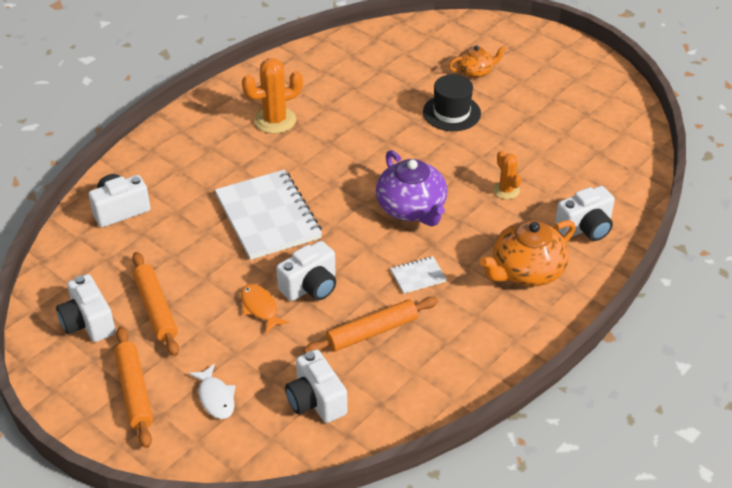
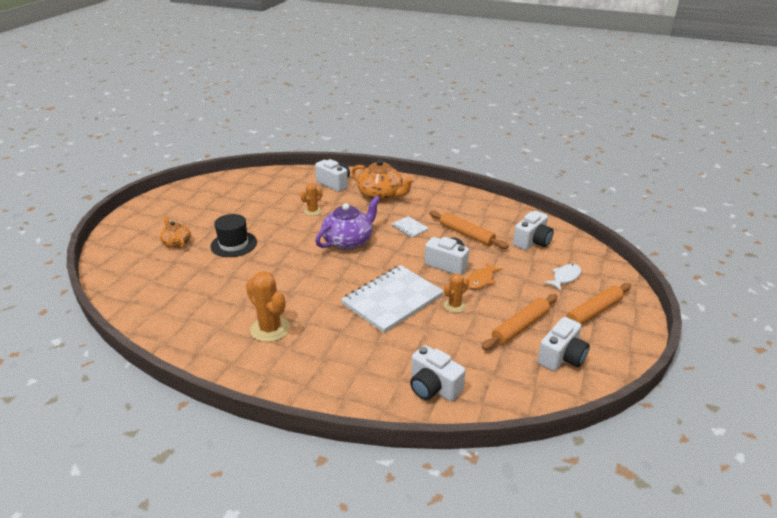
camera: 110 degrees left, 10 degrees down
(226, 266) = (454, 306): none -> orange cactus

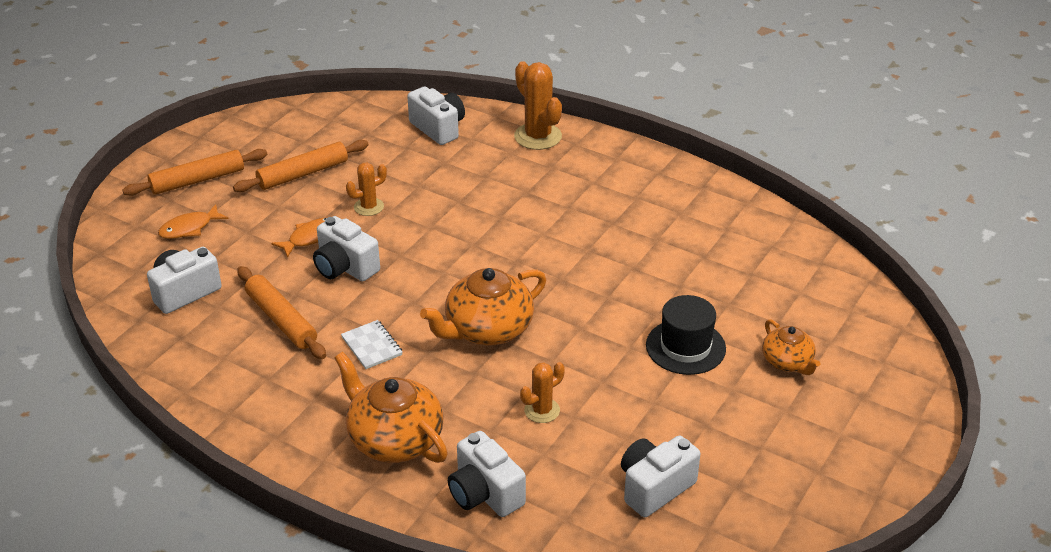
camera: 170 degrees left, 5 degrees up
(270, 329) = (615, 204): orange cactus -> orange cactus (538, 136)
(348, 241) = (487, 329): purple teapot -> orange teapot
(392, 300) = (448, 223): white notebook -> none
(561, 357) = (282, 139): white camera -> white camera (654, 487)
(565, 277) = (189, 228): white fish -> orange fish

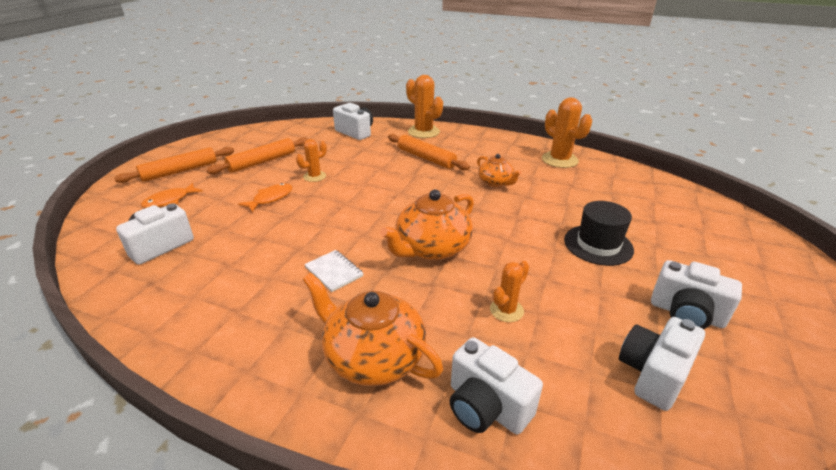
camera: 10 degrees left, 5 degrees down
(281, 320) = (248, 259): orange rolling pin -> orange rolling pin (426, 158)
(345, 267) = (301, 215): white camera -> white camera (686, 314)
(712, 210) = (559, 160): none -> orange cactus
(787, 362) = (684, 247): orange teapot -> orange teapot (495, 182)

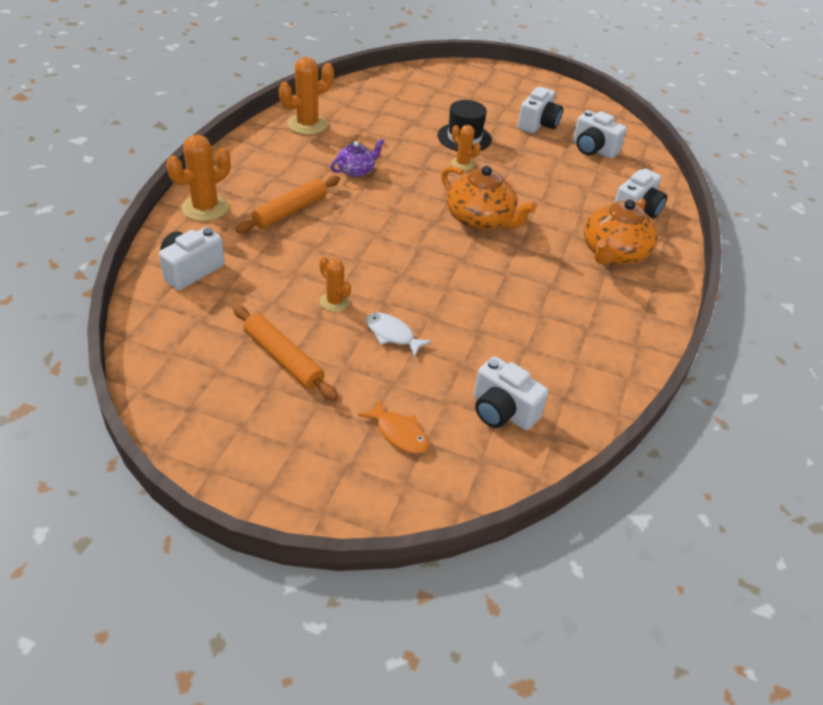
camera: 95 degrees left, 10 degrees up
(180, 171) = (306, 449): orange rolling pin -> none
(270, 198) = (392, 334): orange fish -> white fish
(334, 272) = (524, 276): white notebook -> none
(495, 182) = (356, 170): orange teapot -> purple teapot
(506, 310) = (551, 191): orange cactus -> orange cactus (462, 164)

